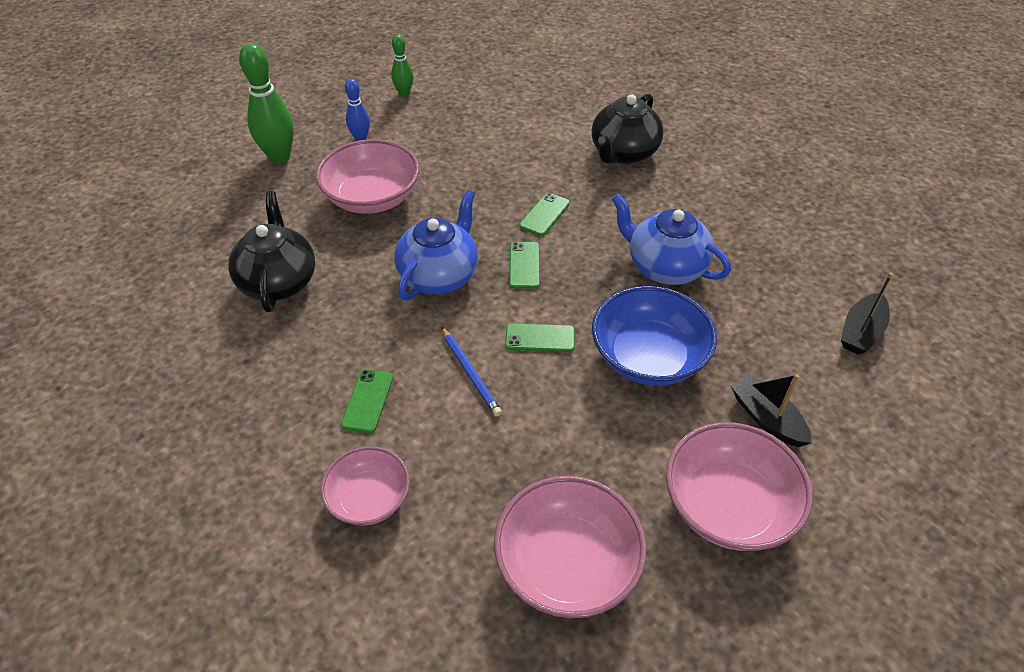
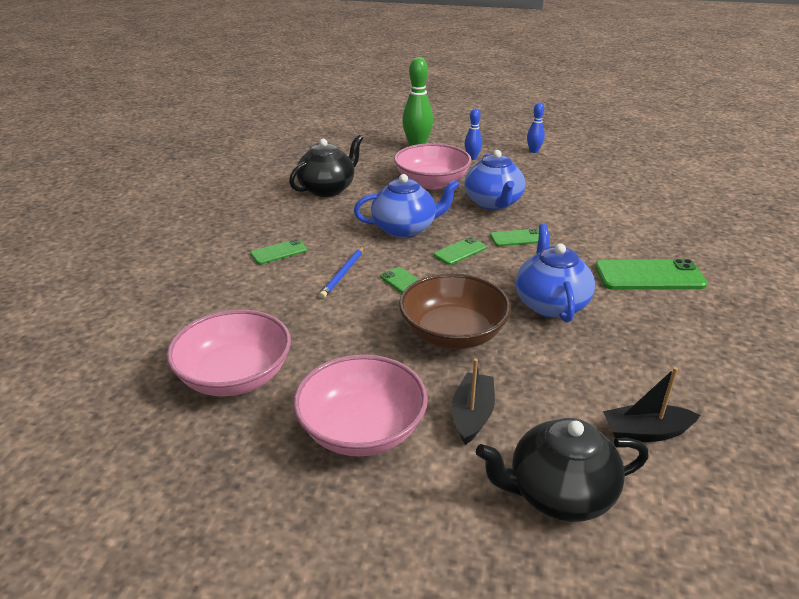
camera: 50 degrees right, 15 degrees down
(369, 498) = (211, 284): pink bowl -> none
(404, 93) = (534, 151): green bowling pin -> blue bowling pin
(466, 186) = (493, 203): none -> blue teapot
(623, 153) = (632, 239): black teapot -> black teapot (559, 494)
(648, 357) = (453, 333): blue bowl -> brown bowl
(683, 184) = (649, 276): none -> green phone

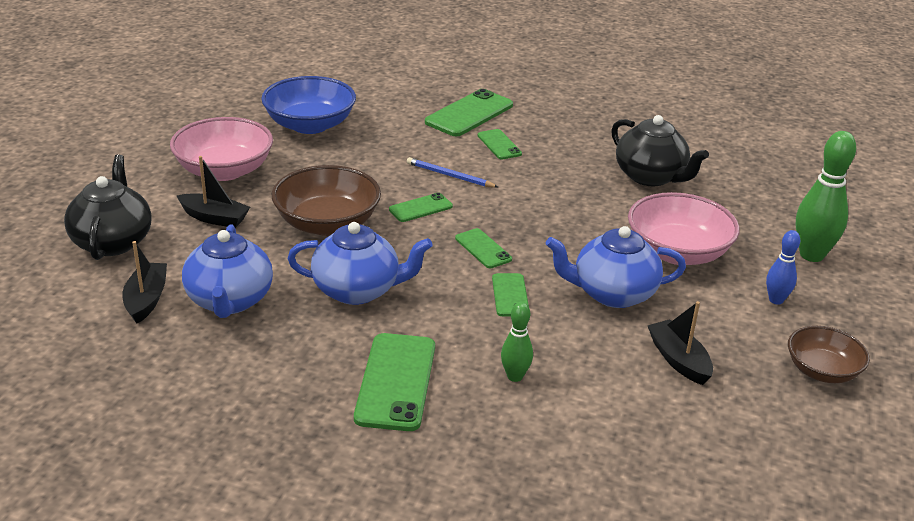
camera: 95 degrees right, 0 degrees up
(211, 271) = (469, 114): none -> green phone
(235, 376) = (310, 125): pink bowl -> blue bowl
(405, 229) = (542, 219): blue teapot -> blue teapot (229, 301)
(534, 151) = (822, 371): blue bowling pin -> brown bowl
(551, 185) = (679, 360): none -> black boat
(607, 233) = (515, 376): none -> green bowling pin

